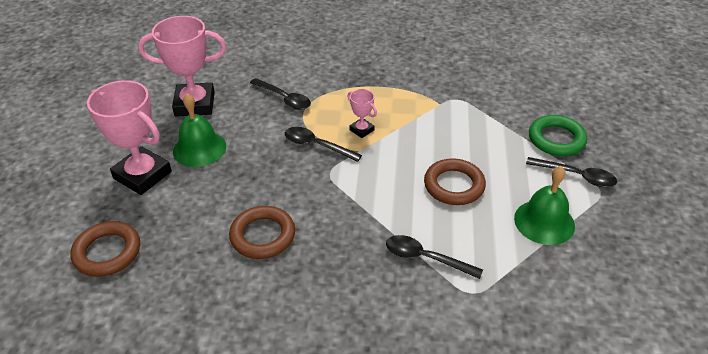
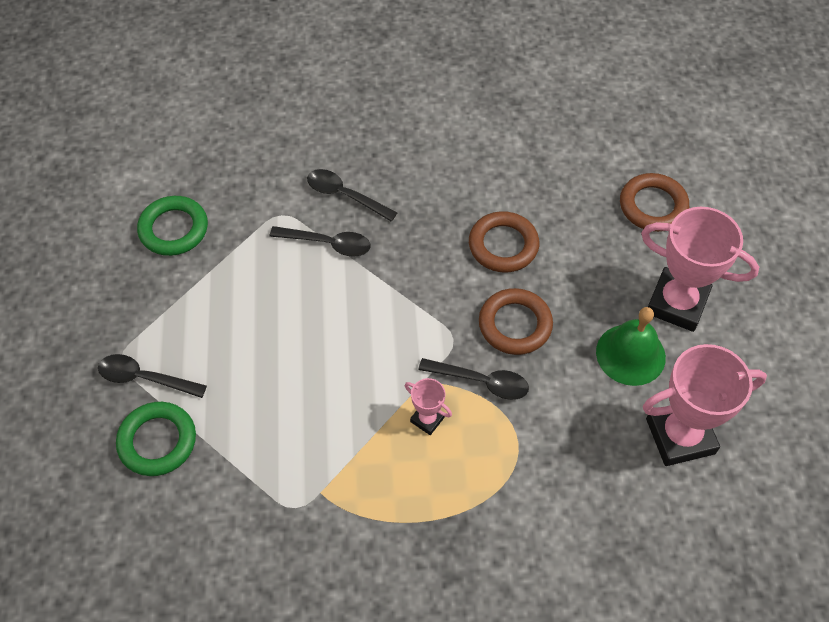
camera: 170 degrees right, 15 degrees up
(284, 99) = (555, 468): black spoon -> black spoon (345, 195)
(454, 185) = (299, 341): brown ring -> brown ring (515, 324)
(544, 222) = (197, 305): green bell -> none
(581, 292) = (174, 229): none -> green ring

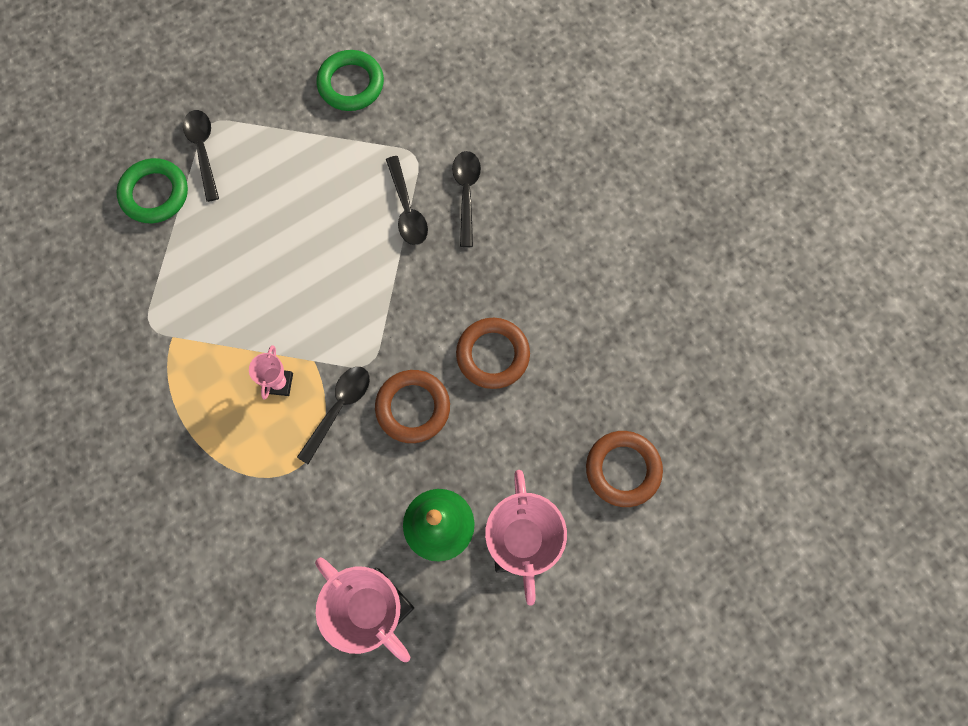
camera: 60 degrees right, 15 degrees up
(481, 382) = (339, 408): black spoon -> black spoon turned 135 degrees counterclockwise

